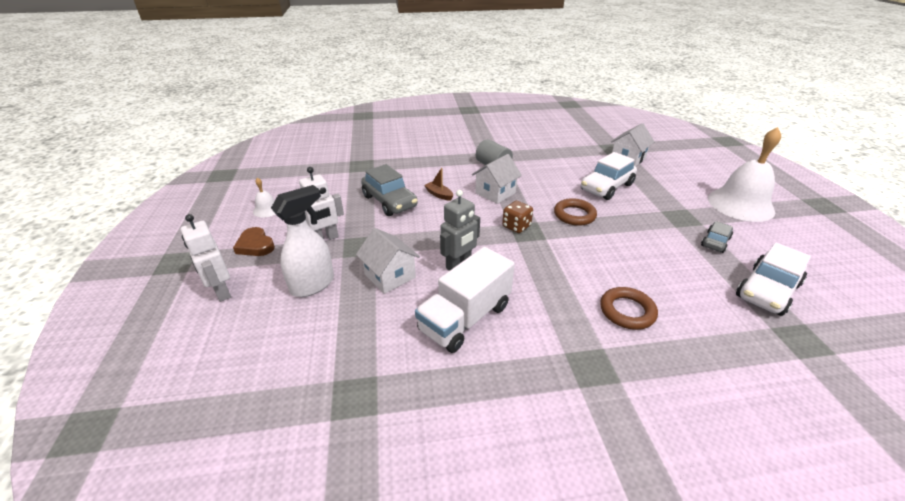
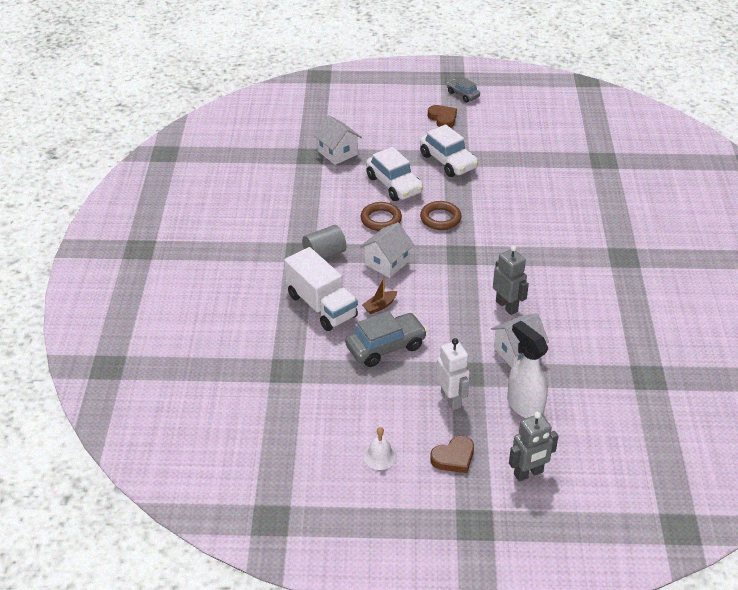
camera: 80 degrees left, 5 degrees up
(221, 292) = (528, 473): white robot -> grey robot
(465, 318) = (574, 311): white truck -> white truck (321, 306)
(495, 193) = (386, 263): white house -> white house turned 75 degrees clockwise
(516, 226) = (452, 260): brown dice -> none
(627, 311) = (572, 225): brown ring -> brown ring (381, 219)
(715, 242) = (495, 153): grey car -> grey car (463, 94)
(740, 204) = (443, 118): white bell -> brown heart
(767, 291) = (556, 153): white car -> white car (448, 161)

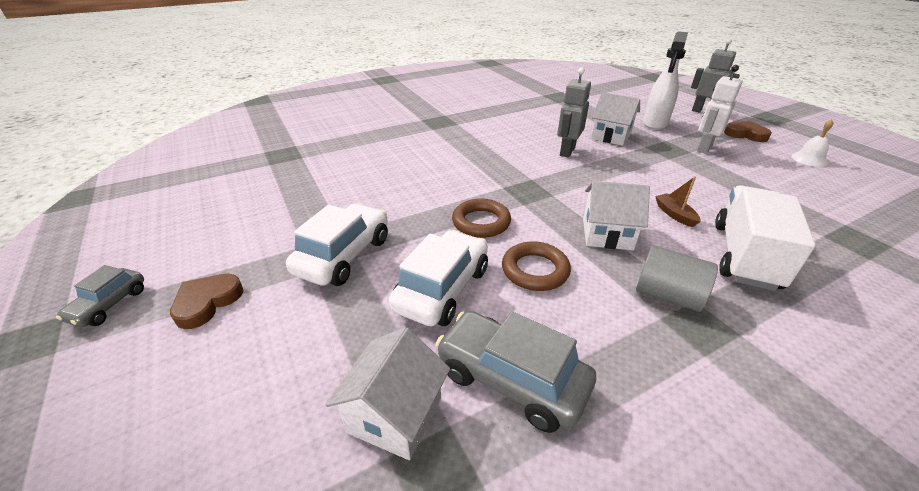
camera: 120 degrees left, 5 degrees down
(380, 306) = (674, 214): brown boat -> brown boat turned 135 degrees counterclockwise
(385, 347) = (714, 192): grey car -> grey car (511, 379)

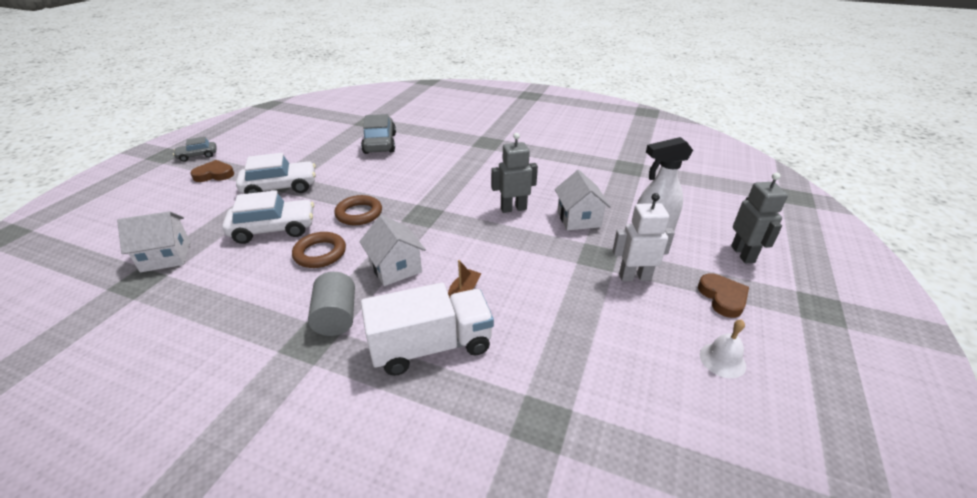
camera: 50 degrees right, 0 degrees up
(511, 379) = (209, 281): grey car -> grey car (380, 143)

